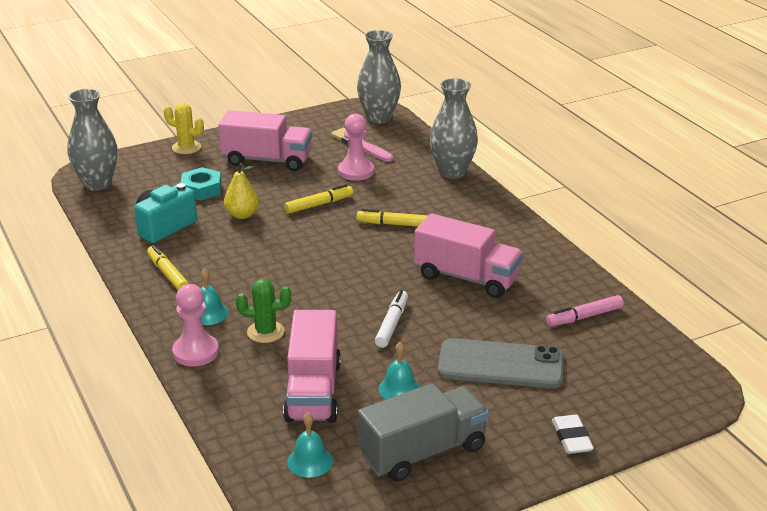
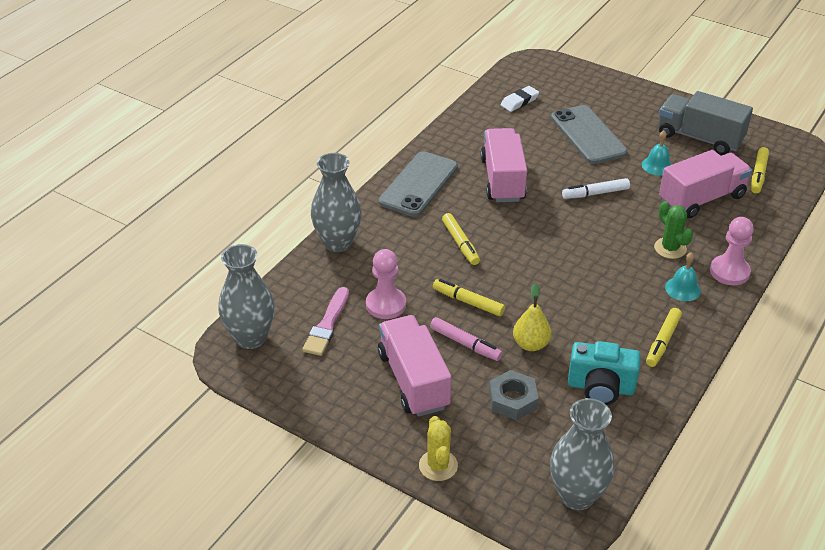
camera: 120 degrees left, 10 degrees up
(201, 189) = (512, 400): turquoise nut -> grey nut
(310, 461) = (758, 175): turquoise bell -> yellow marker
(500, 230) = (419, 184): none -> grey phone
(571, 438) = (626, 93): white eraser -> white eraser (519, 101)
(584, 317) = (500, 117): pink marker -> pink marker (465, 344)

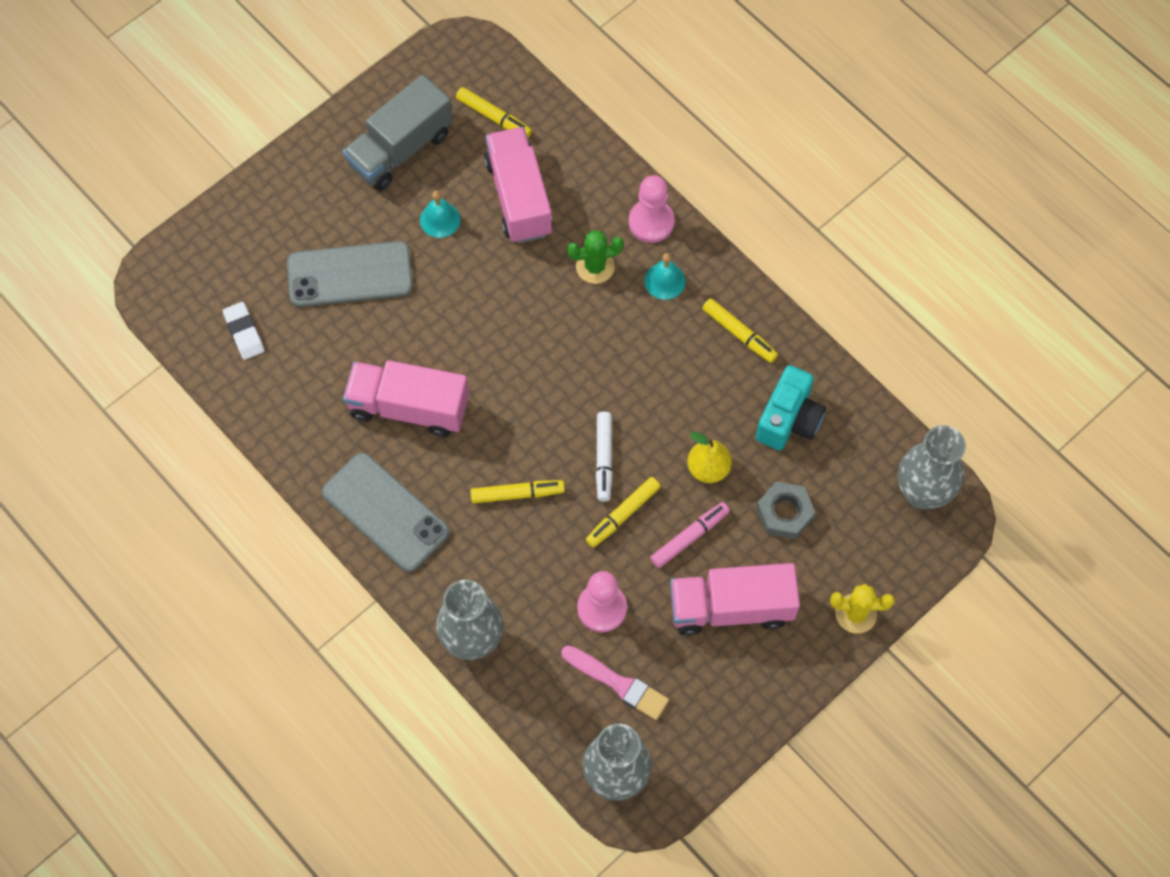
camera: 75 degrees left, 25 degrees up
(595, 193) = (471, 309): white marker -> white marker (604, 459)

